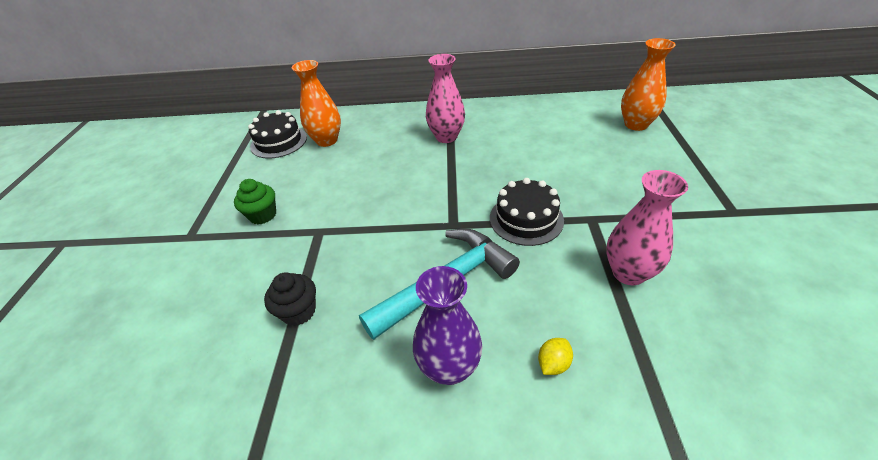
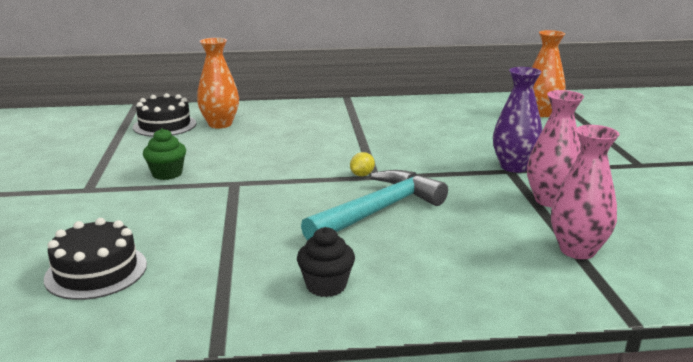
camera: 10 degrees left, 20 degrees down
(299, 311) = (232, 232): black cupcake -> black cupcake (326, 285)
(446, 137) = (351, 121): pink vase -> pink vase (577, 250)
(449, 367) = (395, 258): purple vase -> purple vase (514, 167)
(526, 219) = (447, 171): black cake -> black cake (96, 271)
(553, 364) = (492, 252): yellow lemon -> yellow lemon (362, 175)

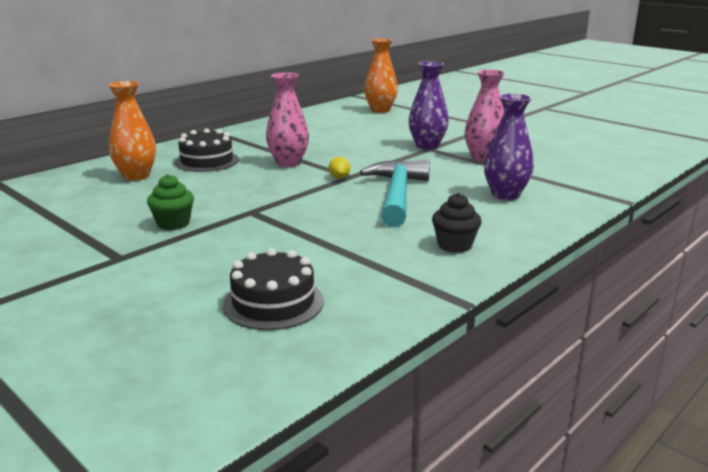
camera: 40 degrees left, 0 degrees up
(164, 125) = (77, 191): black cake -> black cake (207, 161)
(489, 252) = (505, 195): none -> purple vase
(577, 250) = (545, 179): pink vase -> pink vase (288, 163)

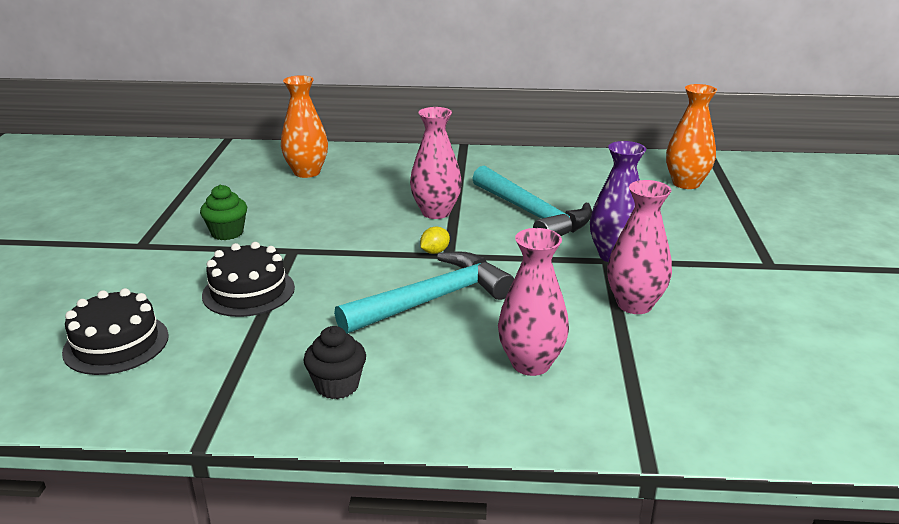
camera: 50 degrees right, 5 degrees up
(207, 161) = (383, 179): black cake -> black cake (248, 291)
(343, 145) = (532, 214): none -> turquoise hammer
(505, 195) = (531, 364): purple vase -> pink vase

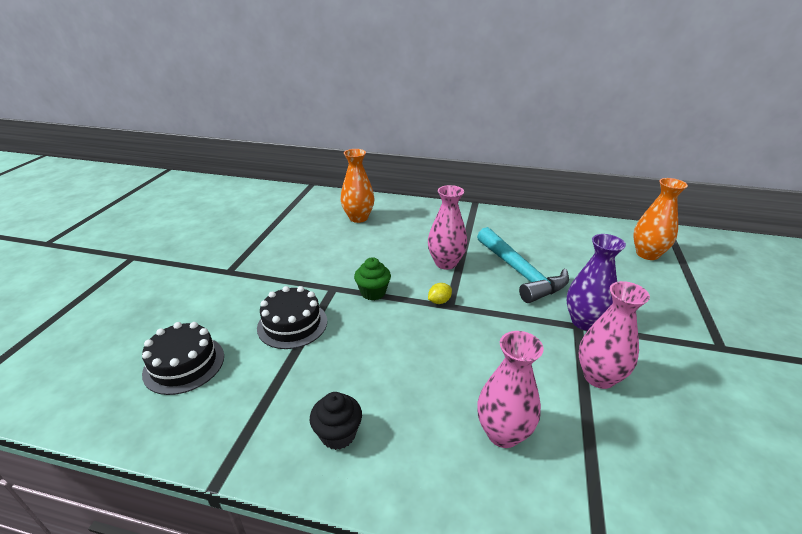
camera: 10 degrees right, 5 degrees up
(227, 233) = (290, 266): green cupcake -> green cupcake (373, 292)
(432, 300) = (430, 350): turquoise hammer -> none

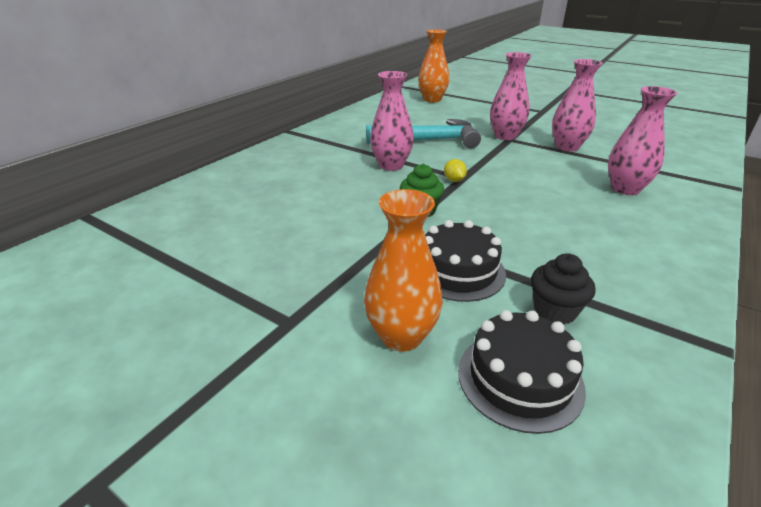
camera: 70 degrees left, 0 degrees up
(338, 434) = (638, 261): black cupcake -> black cupcake (554, 310)
(358, 218) = (244, 194): orange vase -> orange vase (401, 336)
(584, 322) = (505, 136): purple vase -> pink vase

